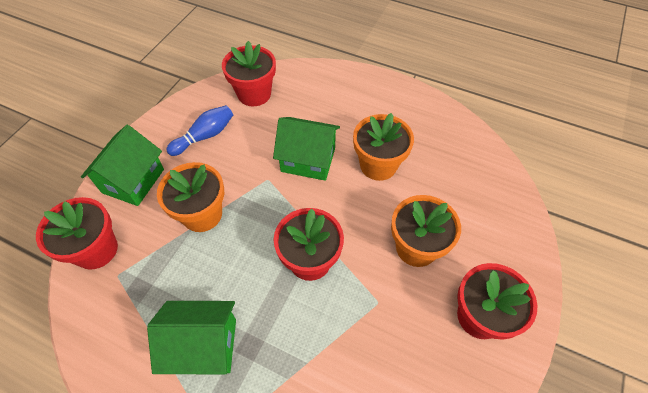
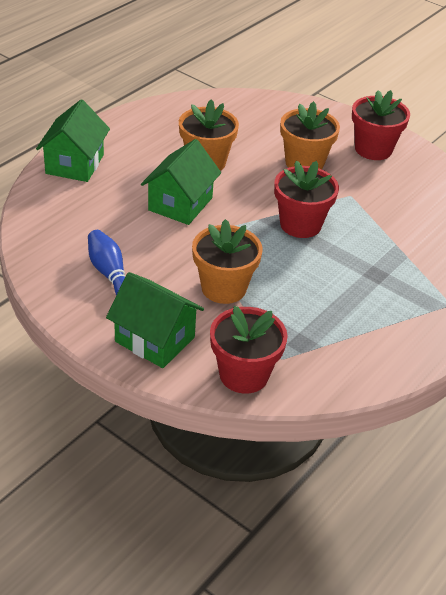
camera: 80 degrees left, 15 degrees down
(204, 345) = (370, 302): green house -> green house (75, 164)
(254, 94) = (60, 226): red flower pot -> none

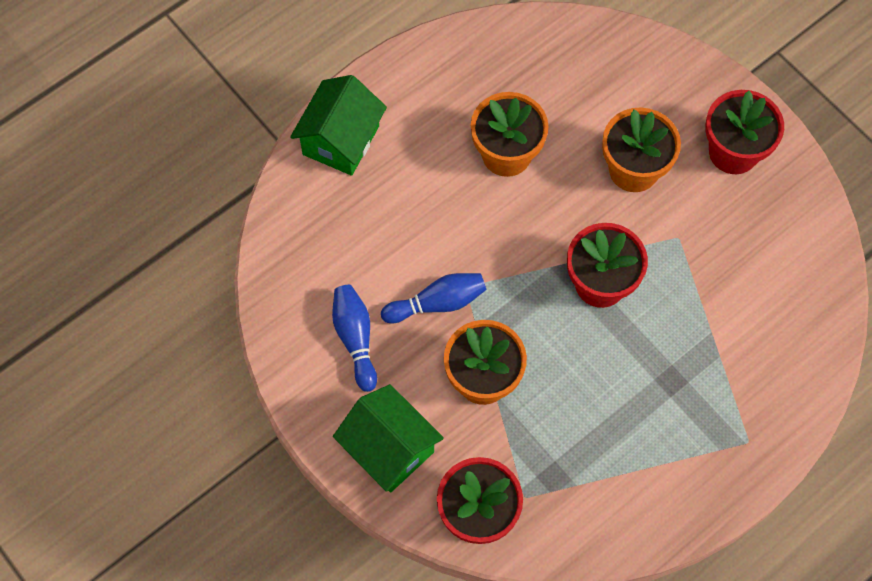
camera: 15 degrees right, 25 degrees up
(174, 247) = (437, 303): none -> blue bowling pin
(180, 204) = (459, 229): green house -> none

